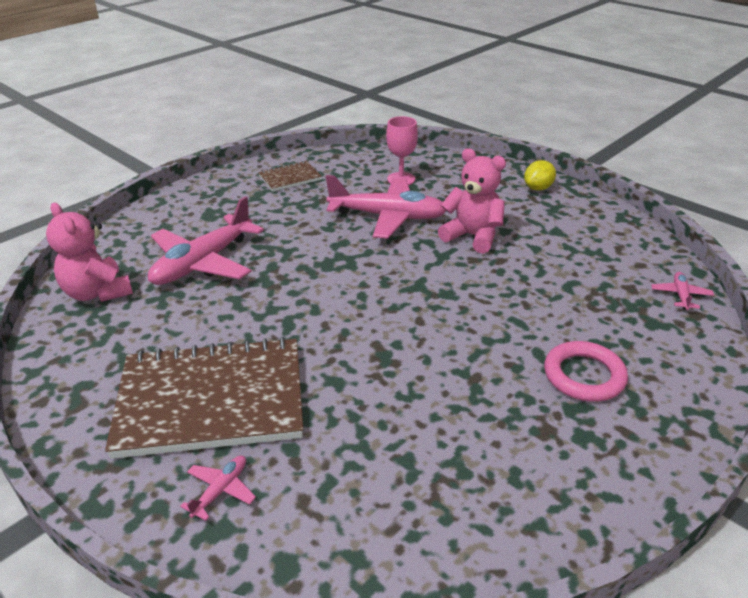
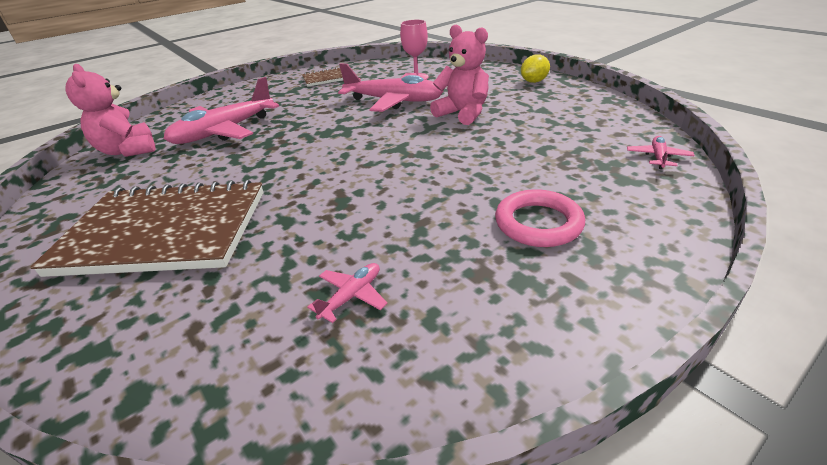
camera: 10 degrees right, 0 degrees up
(221, 490) = (120, 312): pink plane -> pink plane (352, 296)

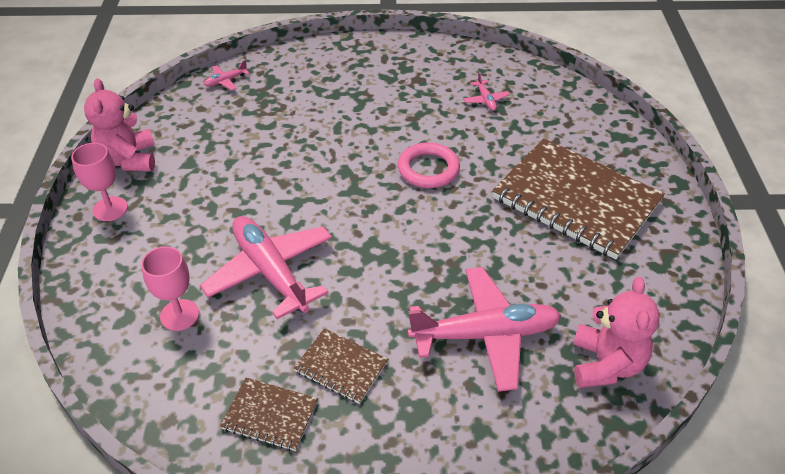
camera: 145 degrees left, 10 degrees up
(307, 96) = (341, 367): none -> brown notebook
(352, 296) = (485, 100): pink plane -> pink plane turned 90 degrees counterclockwise
(463, 114) = (248, 201): pink teddy bear -> pink teddy bear (129, 159)
(534, 81) = (110, 209): yellow lemon -> pink goblet
(538, 223) = (358, 85): pink ring -> pink ring (428, 169)

